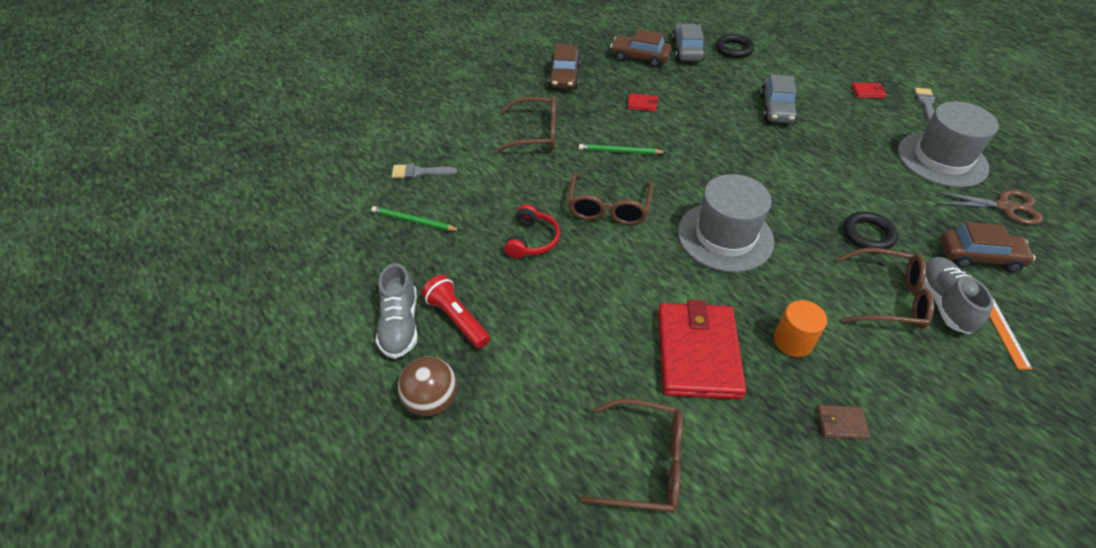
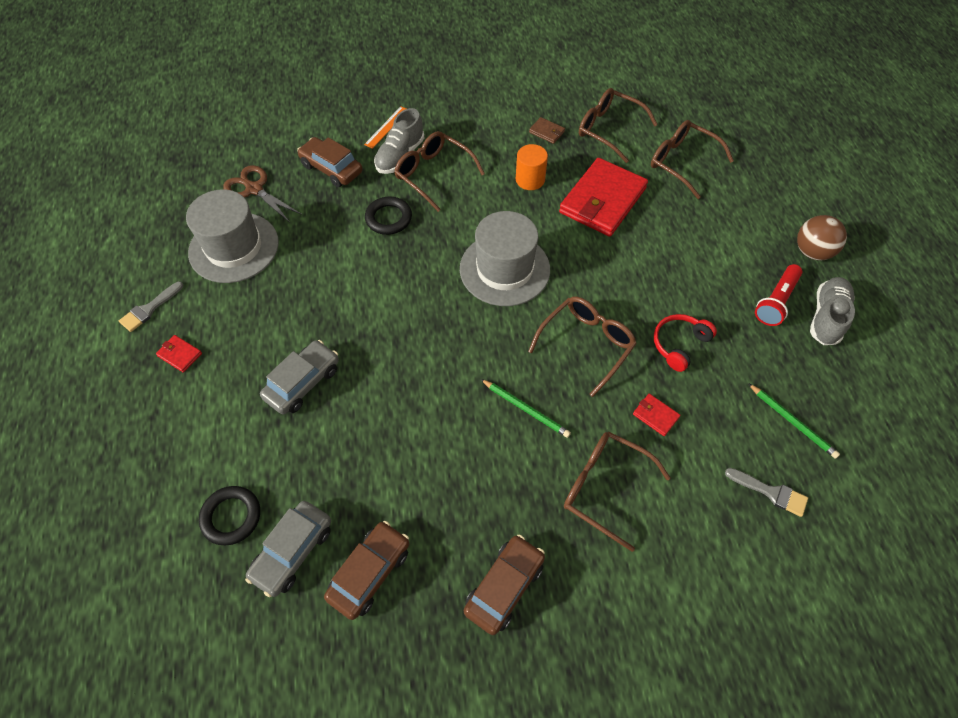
camera: 150 degrees left, 10 degrees up
(457, 319) = (776, 301): red flashlight -> red flashlight turned 45 degrees clockwise
(640, 57) = (369, 572): brown car -> brown car turned 105 degrees counterclockwise
(642, 104) = (443, 471): red wallet -> red wallet (655, 415)
(773, 473) = (609, 130): none -> brown glasses

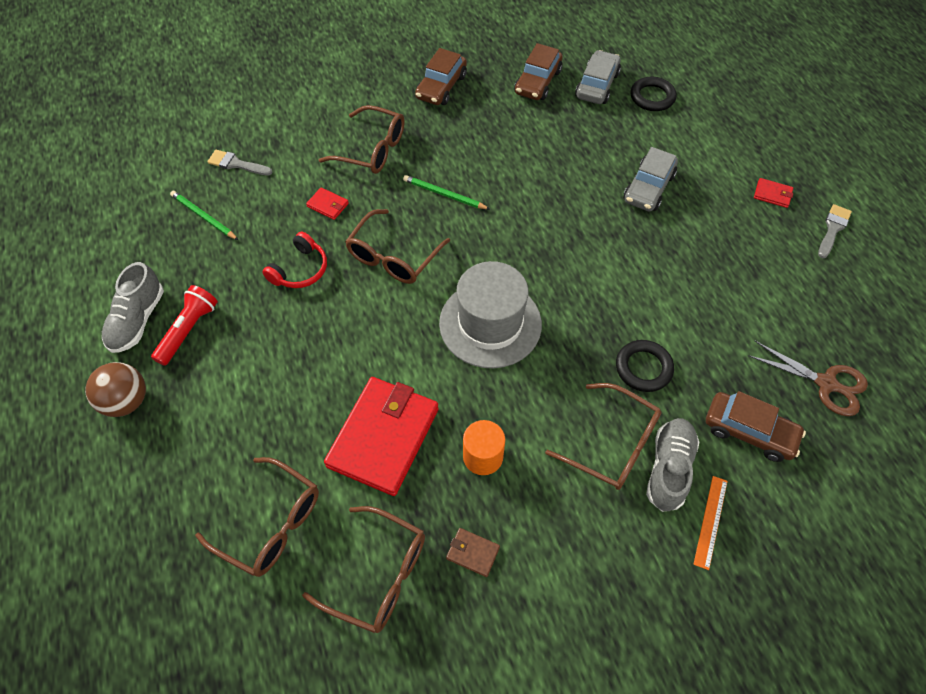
camera: 170 degrees right, 0 degrees up
(234, 247) = (797, 304): grey hat -> none

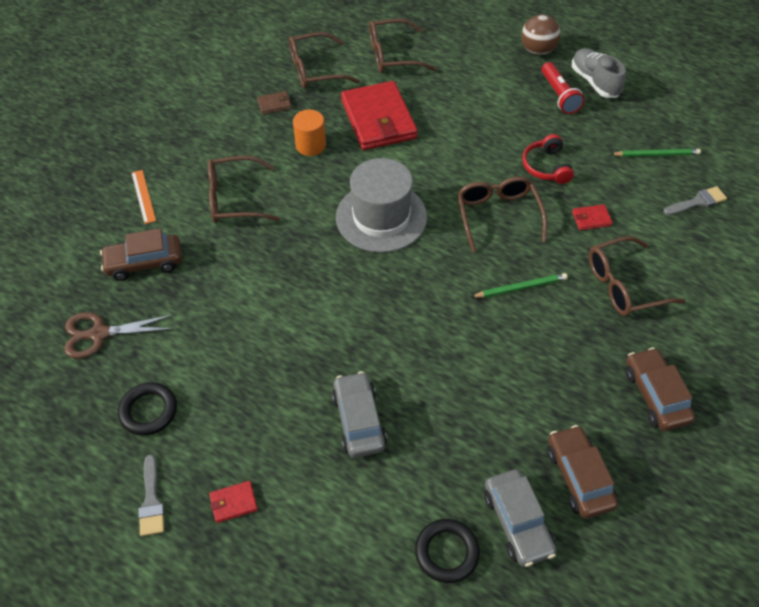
camera: 140 degrees right, 5 degrees down
(643, 368) = (247, 257): black ring -> black ring (148, 411)
(669, 469) = (188, 208): grey shoe -> none

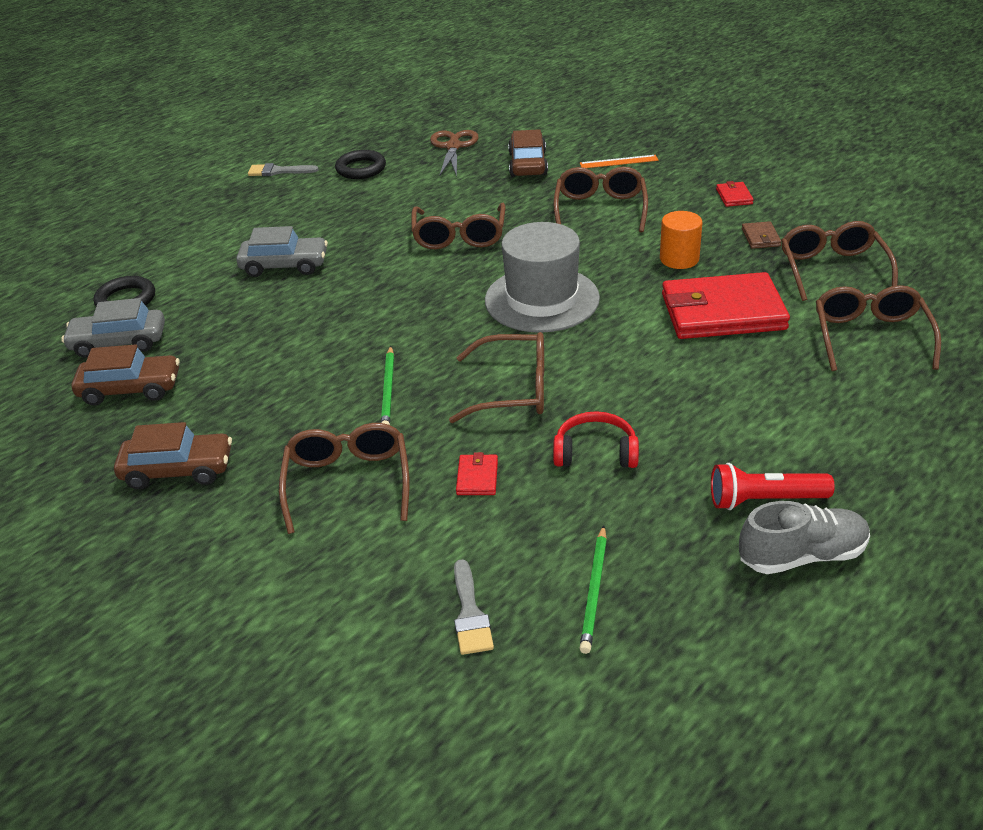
camera: 105 degrees right, 15 degrees down
(233, 503) = (250, 204): red wallet -> red wallet (734, 196)
(288, 290) = (459, 236): none -> brown glasses
(537, 50) = (895, 498): brown ball -> none

